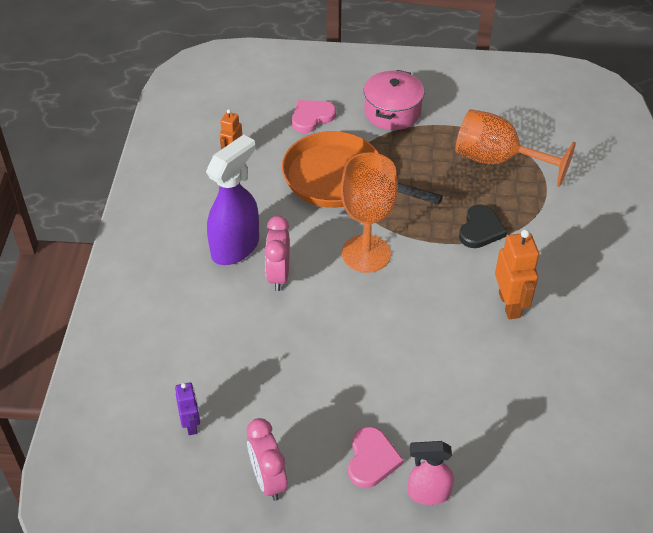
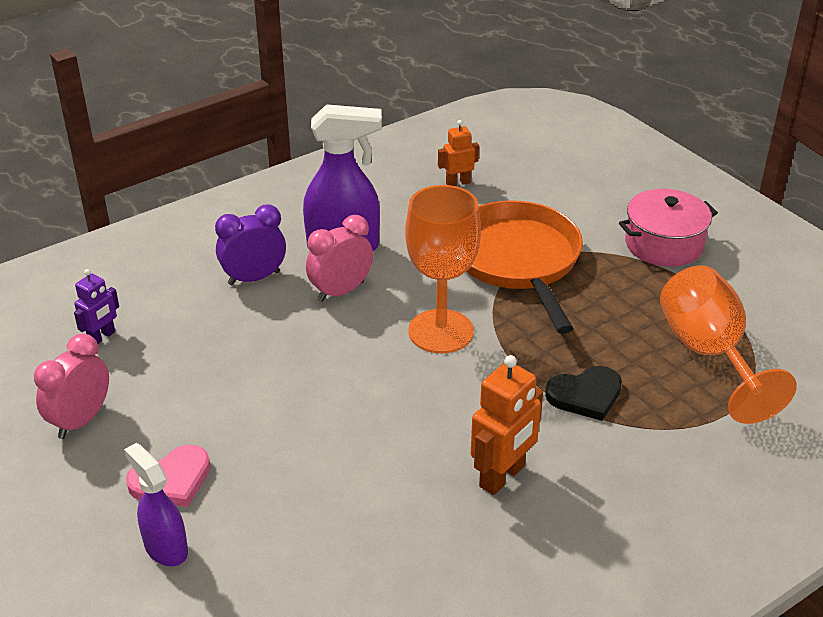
camera: 50 degrees right, 10 degrees down
(217, 310) = (254, 278): none -> purple clock
(311, 117) = (576, 200): pink heart -> none
(428, 493) = (165, 548): pink spray bottle -> purple spray bottle

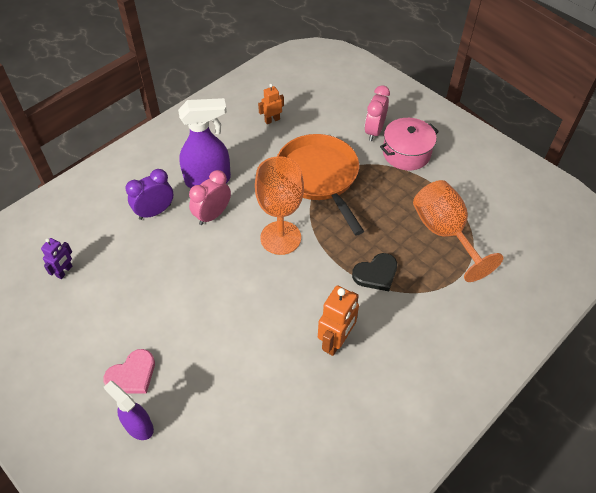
camera: 10 degrees left, 15 degrees up
(81, 420) = (64, 338): pink clock -> pink clock (374, 131)

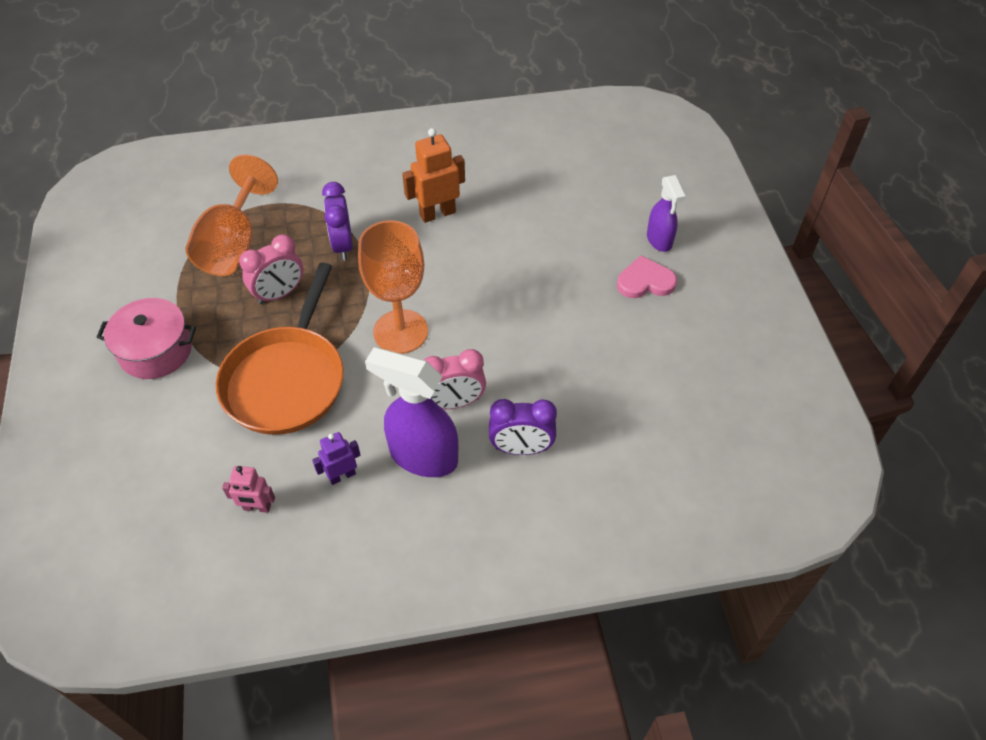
camera: 145 degrees left, 0 degrees up
(64, 271) = (673, 427): purple robot -> purple robot (342, 476)
(272, 120) = (257, 507): orange robot -> pink robot
(374, 131) = (152, 404): pink clock -> pink clock (279, 294)
(376, 274) = (342, 245): black heart -> purple clock

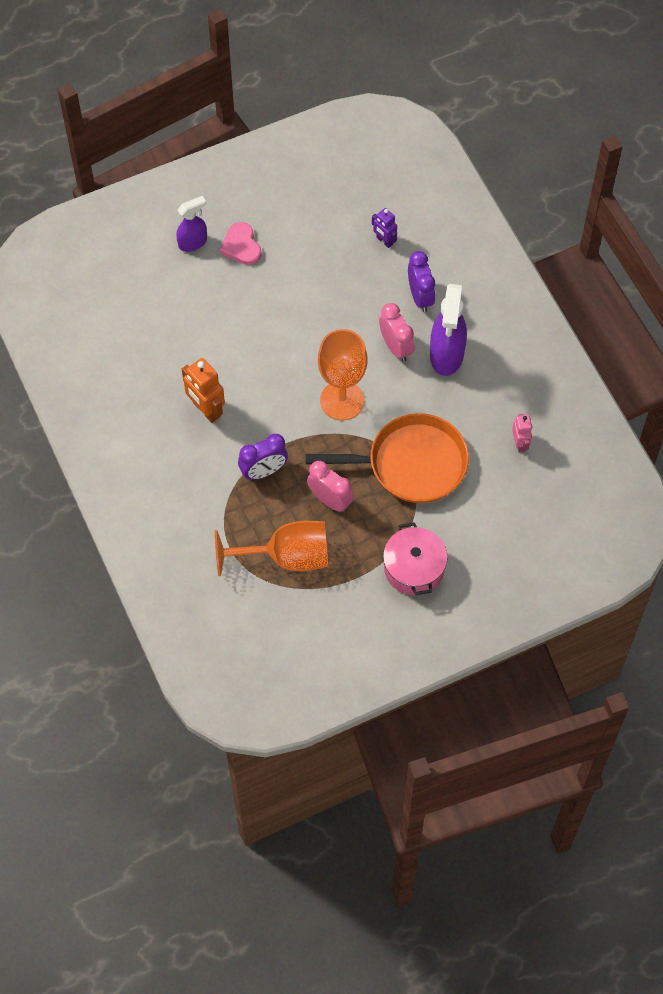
camera: 105 degrees left, 10 degrees up
(342, 476) = (478, 400): purple robot -> purple robot (384, 241)

